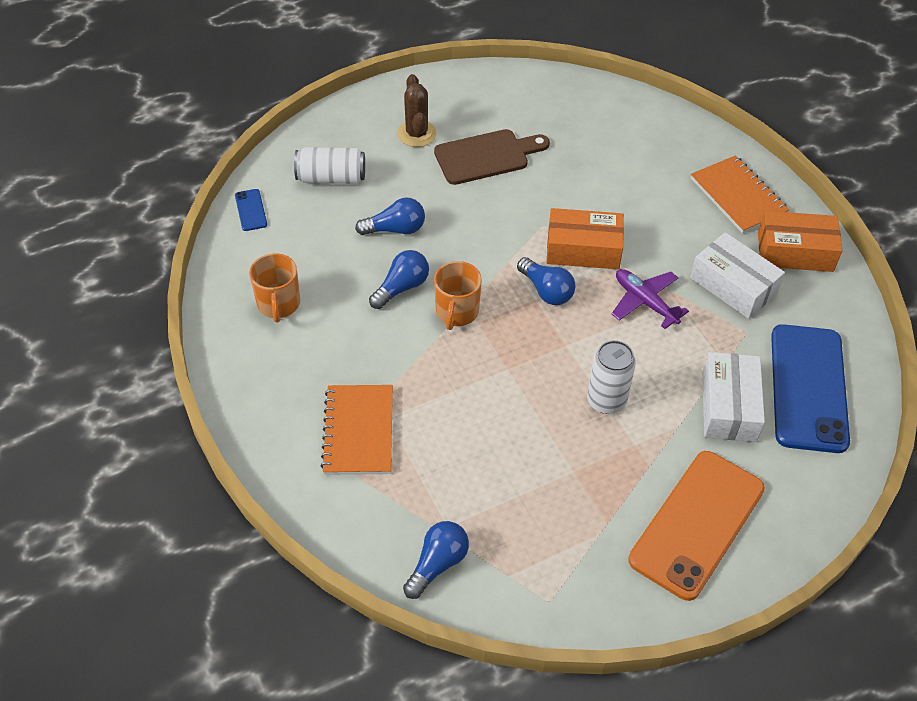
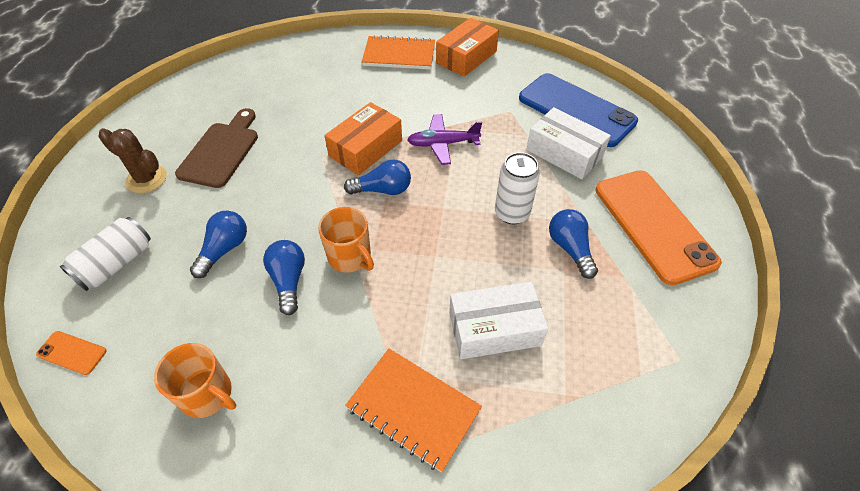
camera: 55 degrees left, 0 degrees up
(251, 210) = (72, 353): blue phone -> orange phone
(437, 564) = (601, 426): blue light bulb -> blue light bulb (570, 248)
(733, 285) = (467, 96): white box -> white box (494, 328)

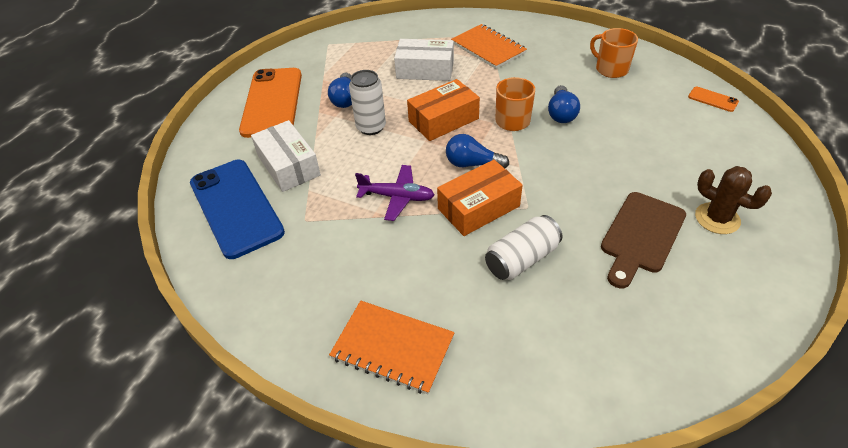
camera: 160 degrees left, 5 degrees down
(116, 264) = (709, 147): white can -> white can (522, 259)
(224, 249) = (616, 141): blue light bulb -> none
(466, 57) = (301, 318): orange box -> orange box (443, 120)

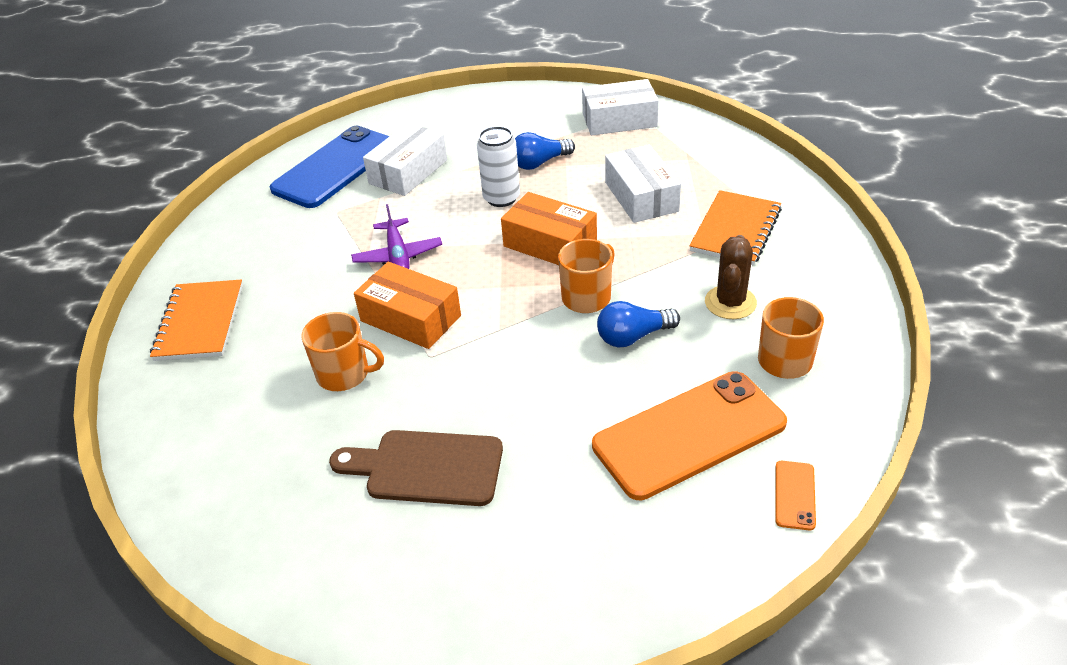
camera: 65 degrees right, 5 degrees down
(272, 102) = (500, 122): orange phone -> orange phone (689, 434)
(330, 52) = (619, 120): none -> white box
(472, 164) = (482, 291): blue light bulb -> none
(522, 259) = (344, 374): white can -> orange mug
(717, 218) = (497, 541): brown cactus -> brown cactus (730, 302)

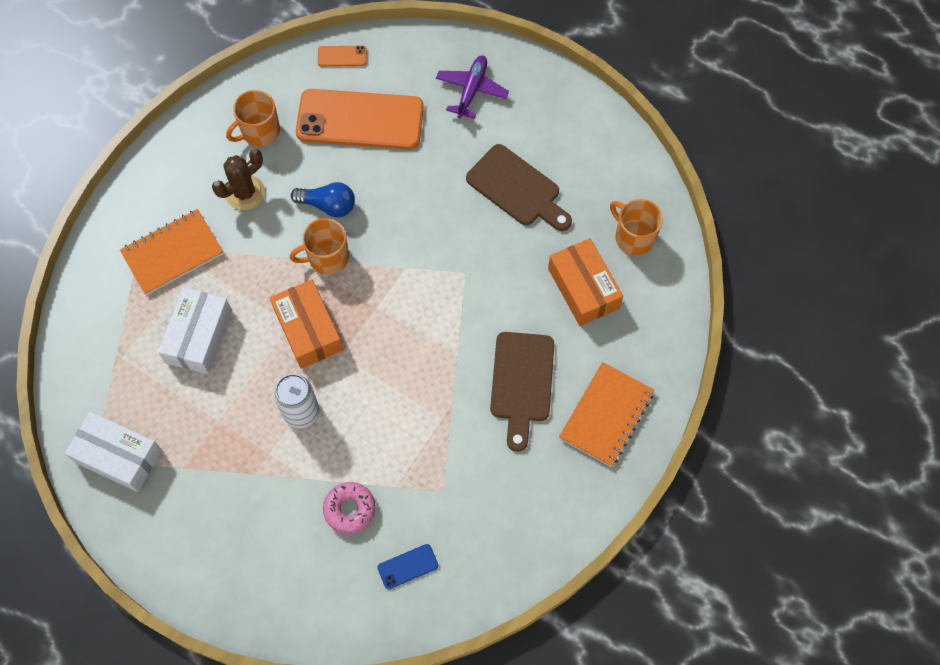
camera: 150 degrees left, 25 degrees up
(305, 305) = (521, 383): none -> brown cutting board
(335, 167) = (408, 566): blue phone -> blue phone, size x0.40
(344, 374) = (527, 293): orange mug -> orange mug (633, 237)
(398, 256) = (425, 394): purple plane -> purple plane (471, 90)
(408, 172) = (350, 509): white box -> pink donut
(410, 318) = (456, 317): orange box -> orange box (583, 288)
(539, 163) = (235, 440): blue light bulb -> none
(794, 495) = (342, 56): orange phone -> orange phone turned 45 degrees clockwise

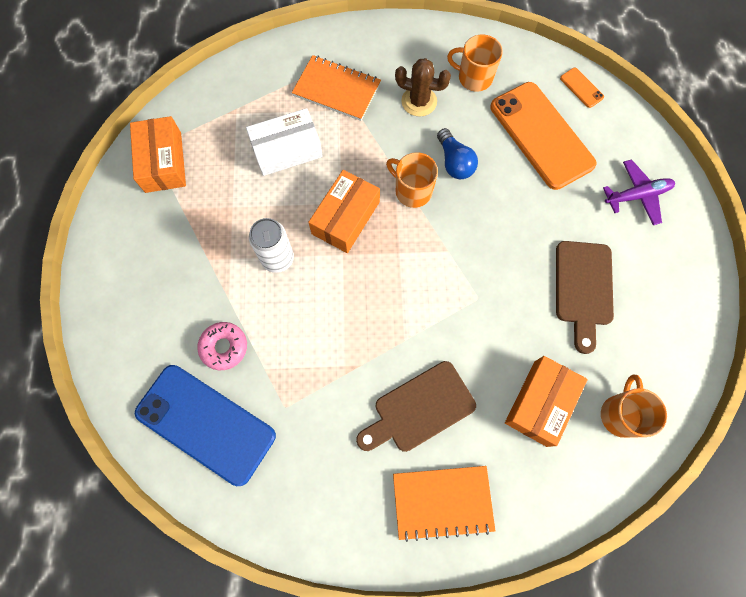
camera: 55 degrees right, 5 degrees up
(118, 456) = (163, 162): white box -> orange box
(408, 566) = (206, 424): blue phone -> blue phone, size x2.49

